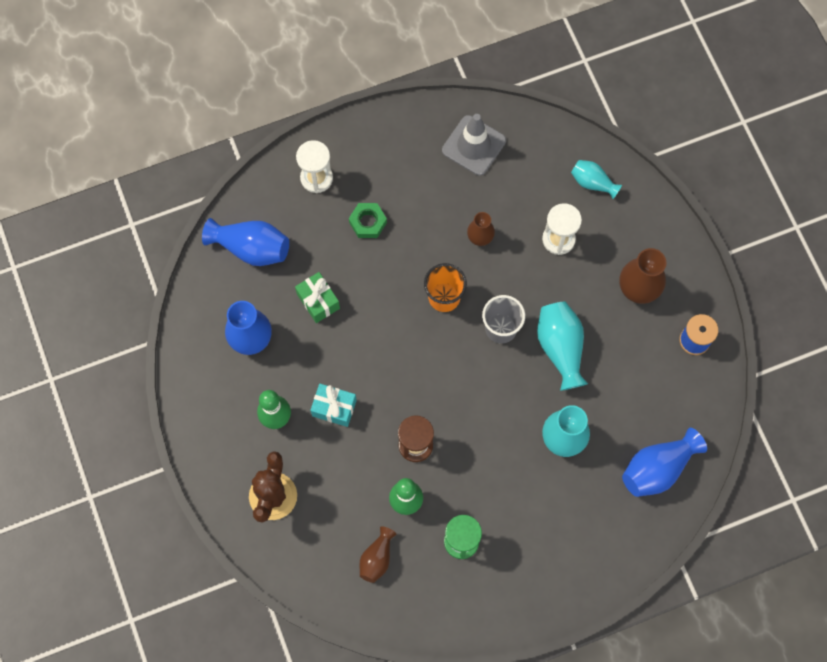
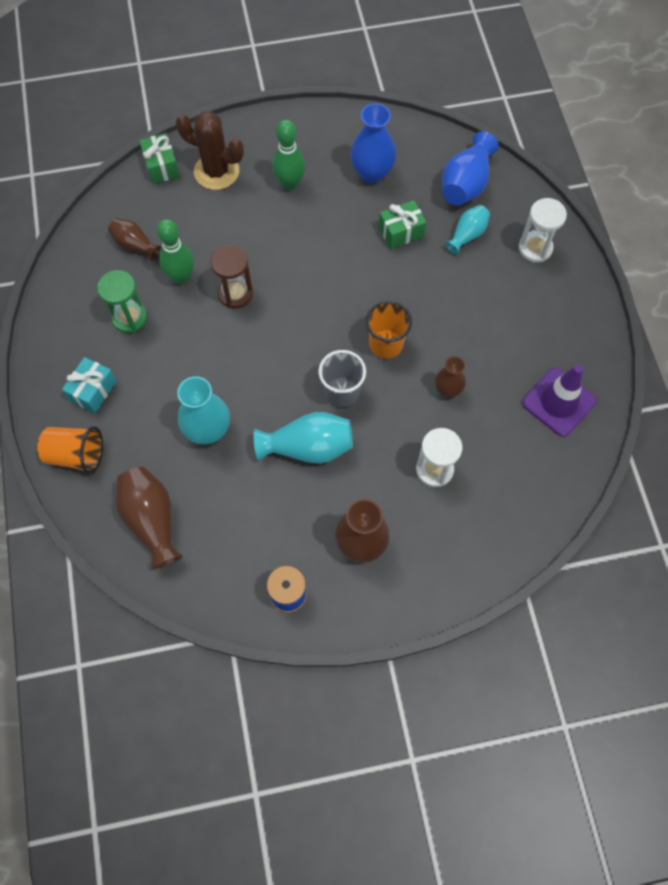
camera: 100 degrees right, 5 degrees down
(275, 555) = (161, 166): none -> green gift
(334, 408) = (289, 230): turquoise gift -> turquoise gift (93, 391)
(368, 222) = (480, 287): green nut -> none
(474, 145) = (558, 402): grey traffic cone -> purple traffic cone
(592, 182) = (499, 520): turquoise vase -> turquoise vase (467, 235)
(612, 553) = (76, 455): none -> orange cup
(657, 468) = (152, 520): blue vase -> brown vase

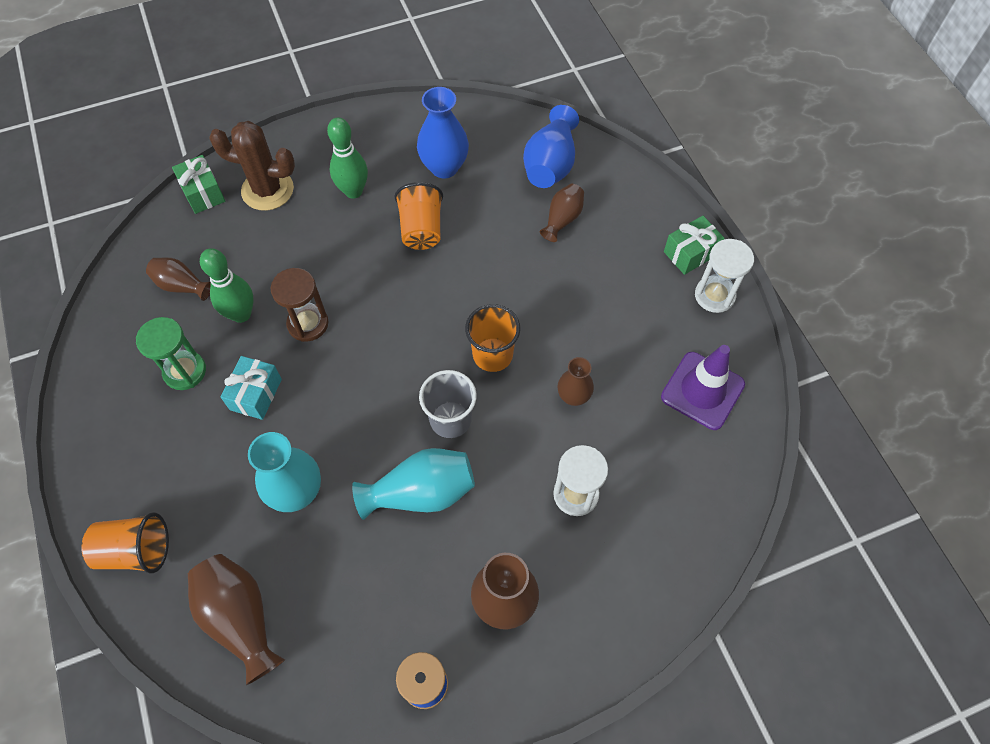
camera: 10 degrees left, 5 degrees down
(93, 391) = (149, 466): turquoise gift -> turquoise gift (256, 394)
(343, 226) = (421, 229): none -> orange cup
(401, 232) = (488, 226): green gift -> green gift (690, 253)
(467, 235) = (562, 219): turquoise vase -> brown vase
(535, 248) = (640, 222): white hourglass -> white hourglass (714, 295)

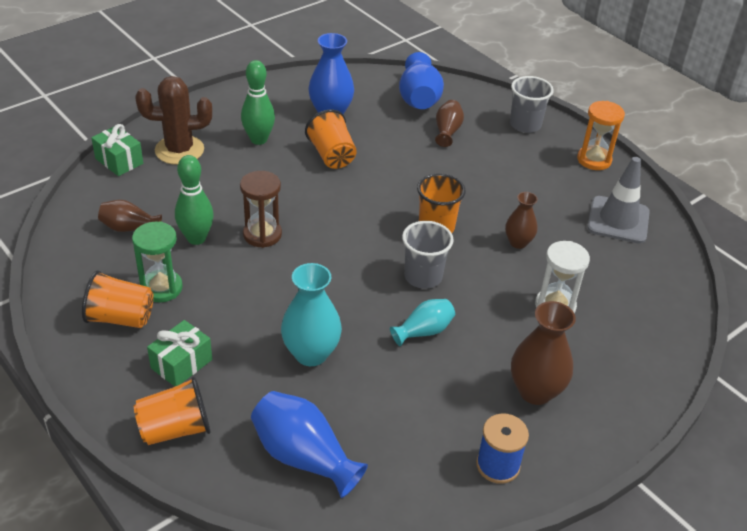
camera: 20 degrees left, 20 degrees down
(134, 400) = (120, 318): none -> orange cup
(241, 618) = (304, 457): brown vase -> blue vase
(256, 394) = (238, 292): turquoise gift -> none
(421, 492) = (424, 331): turquoise vase -> turquoise vase, size x0.61
(656, 226) = (525, 125): none -> grey cup
(690, 253) = (560, 137): green gift -> green gift (181, 364)
(702, 390) = (618, 220): purple traffic cone -> grey traffic cone
(714, 295) = (594, 160): white hourglass -> orange hourglass

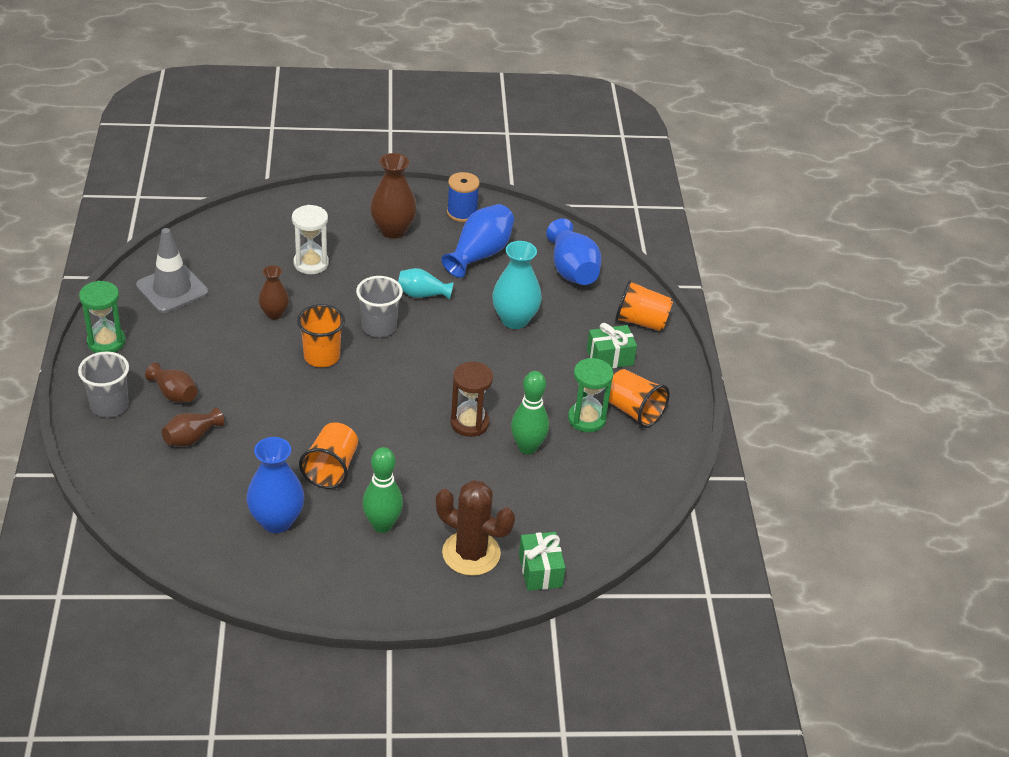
camera: 145 degrees left, 0 degrees up
(129, 228) = (578, 487): brown vase -> brown vase (174, 394)
(419, 99) = (167, 490): blue vase -> blue vase (480, 254)
(594, 160) = (106, 342): orange hourglass -> green hourglass

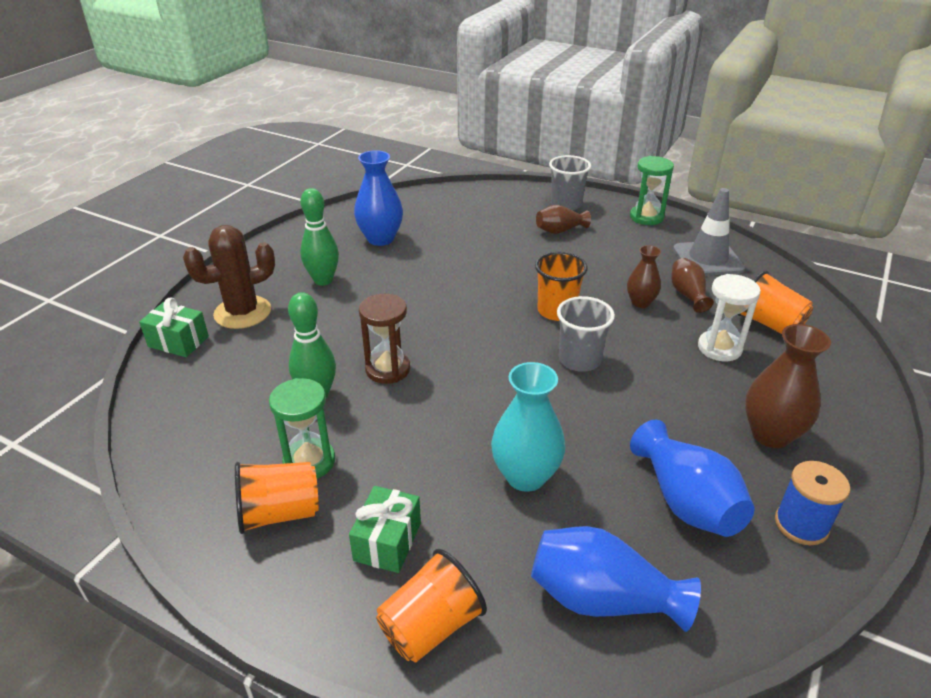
camera: 125 degrees right, 5 degrees down
(191, 438) = (502, 227): brown vase -> brown vase (688, 295)
(331, 469) = (408, 275): orange cup -> orange cup (769, 324)
(422, 294) = (621, 412): turquoise vase -> none

